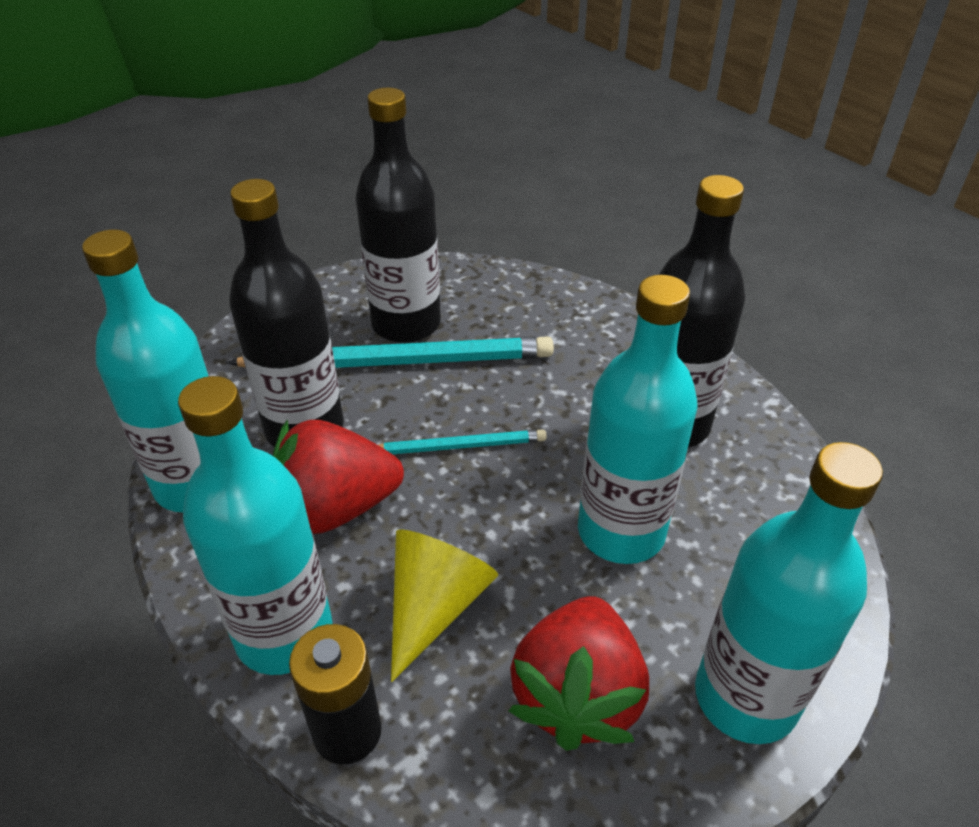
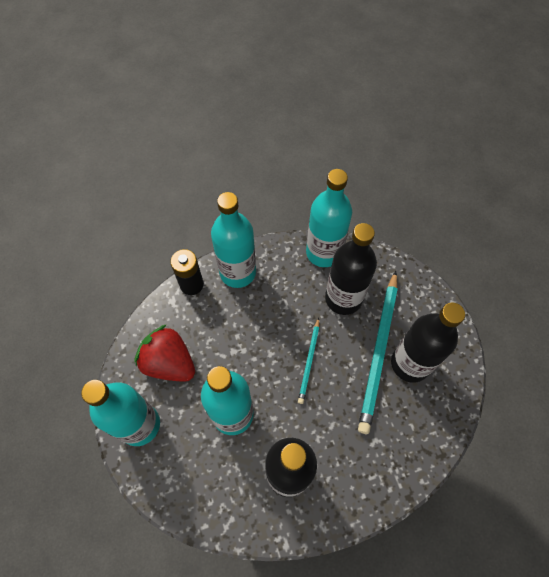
camera: 110 degrees right, 20 degrees up
(336, 508) = (291, 301): red strawberry -> none
(435, 605) = (228, 326): yellow cone -> none

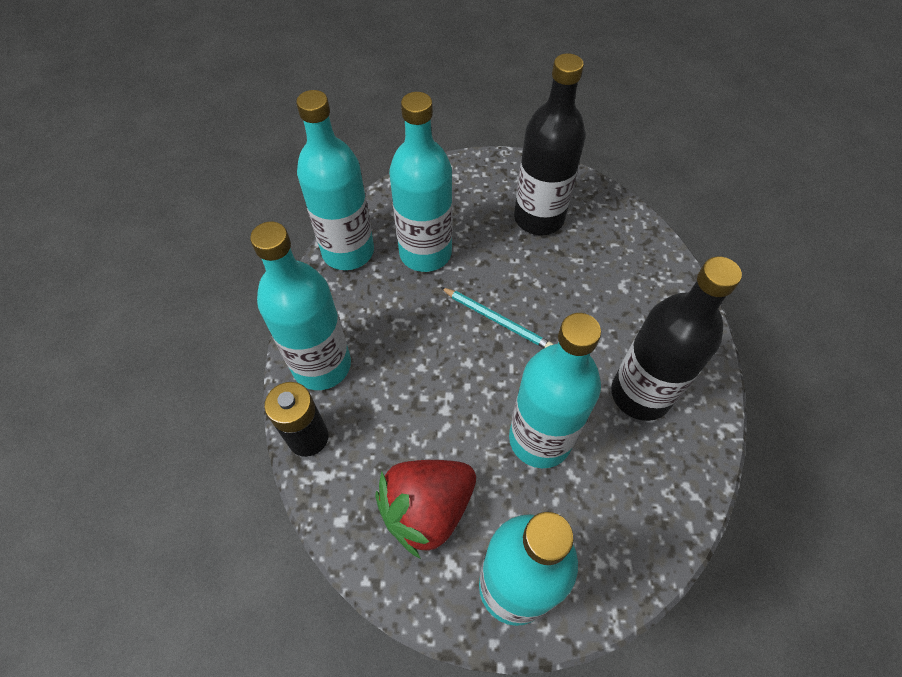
camera: 70 degrees left, 5 degrees down
(343, 298) = (425, 253): black bottle -> turquoise bottle
(379, 352) = (513, 242): turquoise pencil -> none

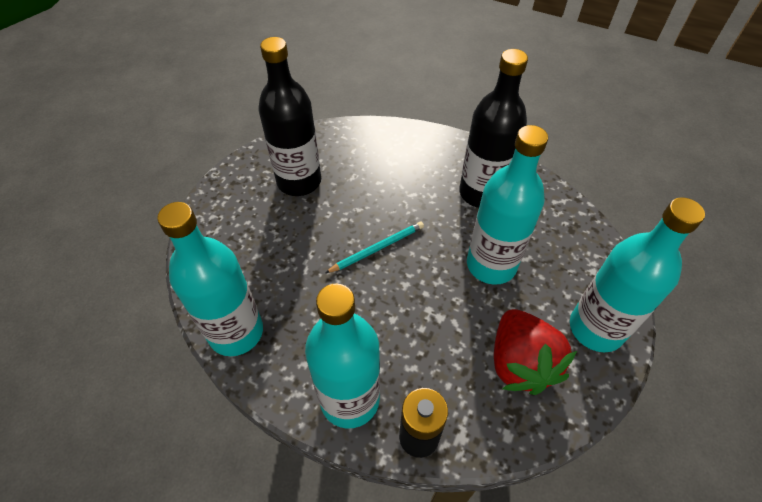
camera: 65 degrees left, 5 degrees down
(425, 253) = (280, 271): turquoise bottle -> none

